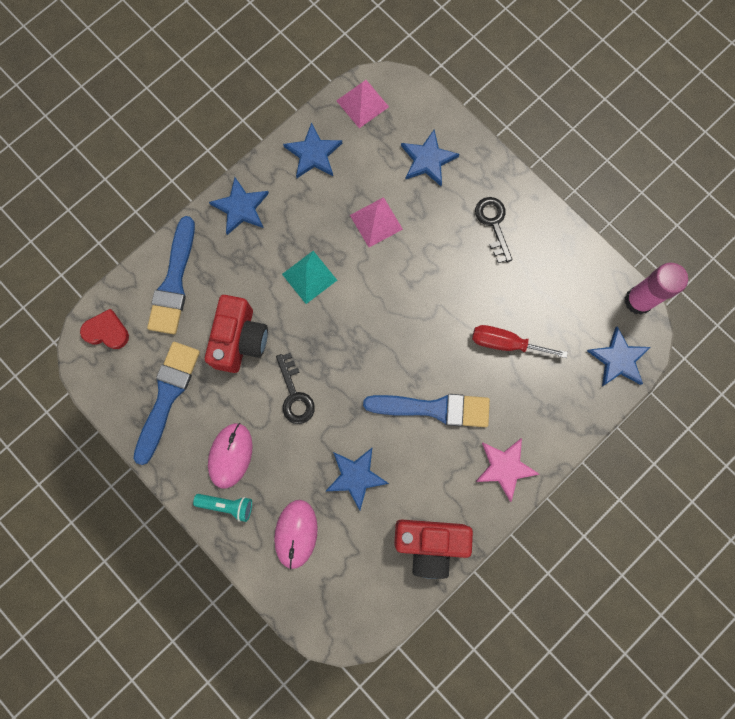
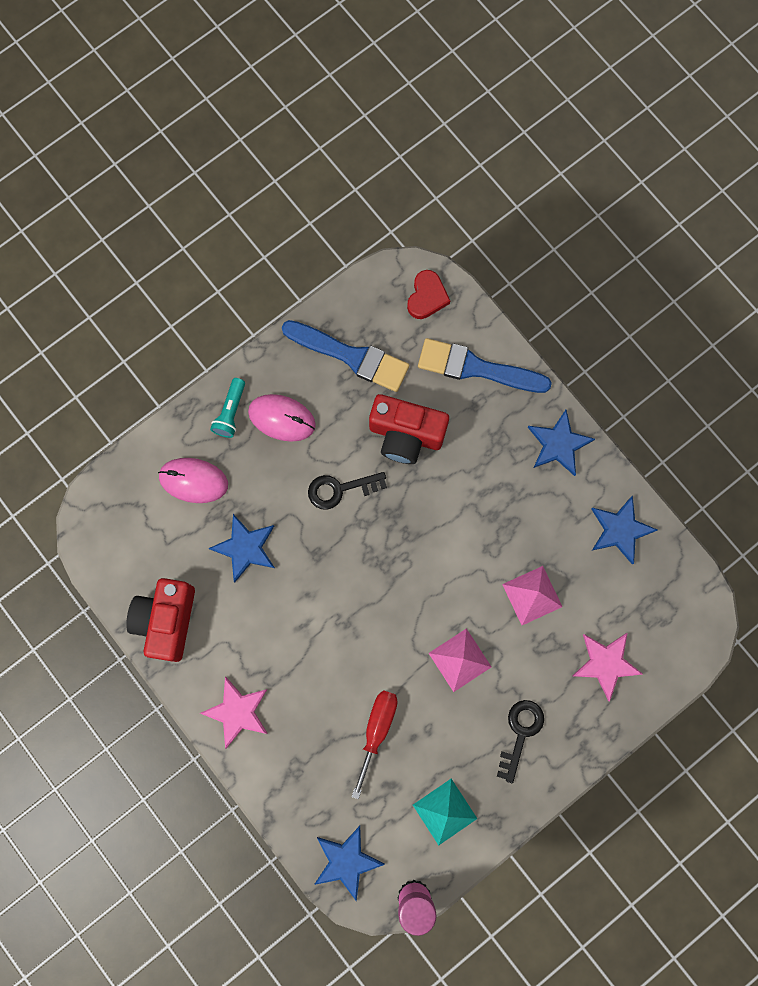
camera: 95 degrees right, 0 degrees up
(309, 277) = (471, 514): turquoise pyramid -> turquoise pyramid (444, 811)
(362, 103) = (681, 592): pink pyramid -> pink pyramid (459, 660)
(428, 160) = (606, 663): blue star -> pink star
(434, 408) = (310, 640): blue brush -> none
(493, 224) = (520, 733): black key -> black key turned 60 degrees counterclockwise

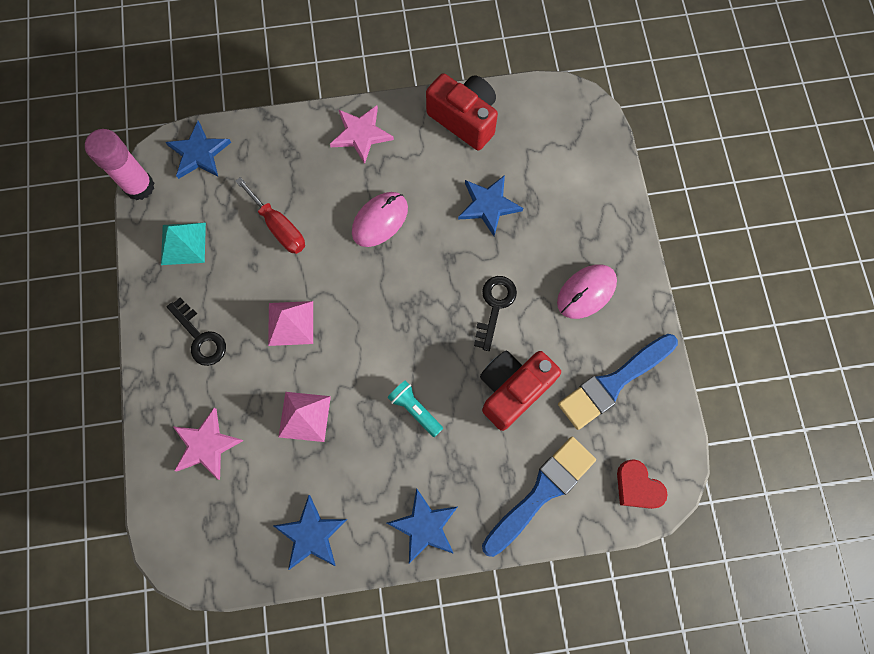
camera: 120 degrees right, 5 degrees down
(193, 480) = (569, 194): pink mouse -> pink mouse (380, 220)
(231, 412) = (614, 253): turquoise flashlight -> turquoise flashlight (415, 409)

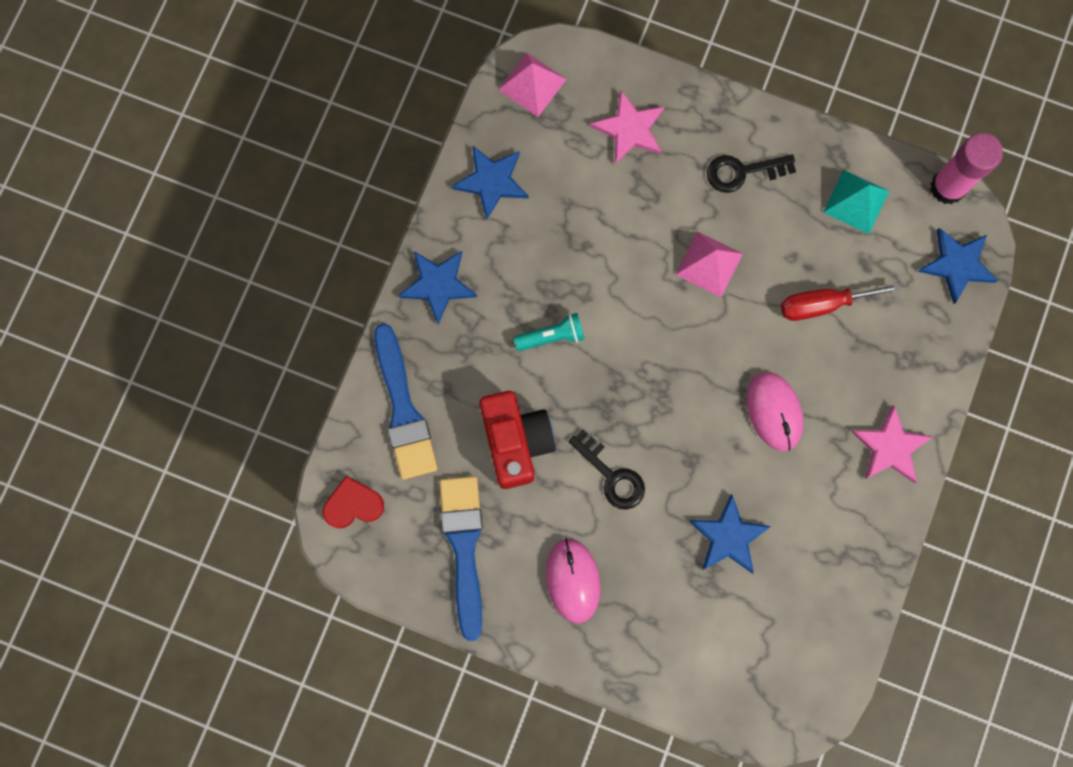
camera: 120 degrees right, 5 degrees up
(304, 416) = (605, 230): pink pyramid -> pink pyramid (532, 84)
(464, 119) = (848, 572): red camera -> none

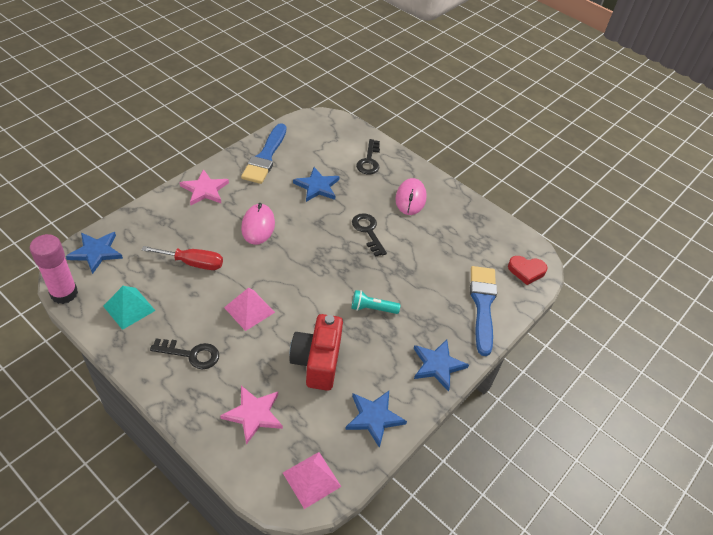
camera: 165 degrees left, 30 degrees down
(464, 547) = (466, 231): blue brush -> blue brush (265, 157)
(516, 442) = (417, 265): red camera -> red camera (317, 361)
(673, 642) = (369, 161): none -> black key

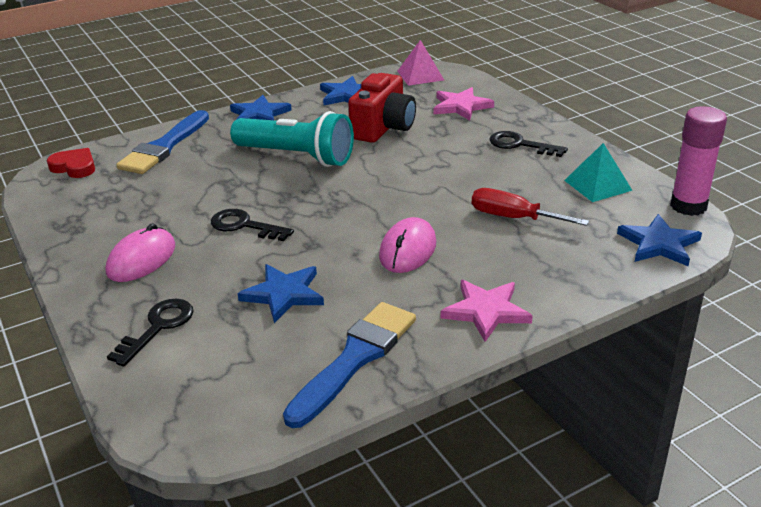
camera: 155 degrees left, 15 degrees down
(249, 309) = (446, 169): pink pyramid -> none
(368, 231) = (244, 226): black key -> black key turned 120 degrees clockwise
(372, 308) = (296, 156): turquoise flashlight -> turquoise flashlight, size x2.08

